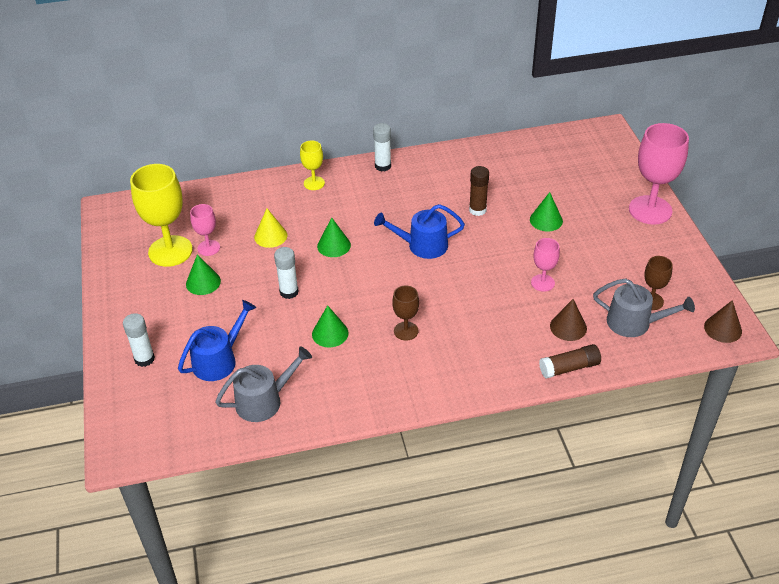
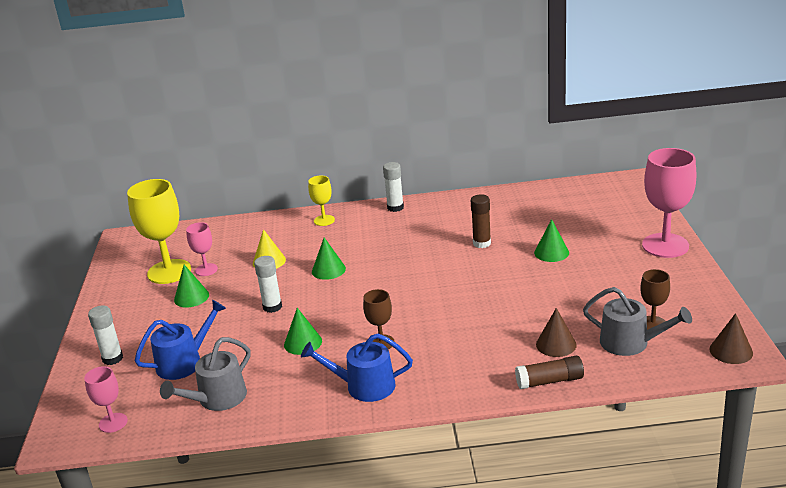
camera: 10 degrees right, 15 degrees down
(264, 401) = (217, 399): grey watering can -> grey watering can turned 150 degrees clockwise
(422, 245) = (418, 271): blue watering can -> blue watering can (364, 386)
(542, 283) = (536, 305): pink goblet -> pink goblet (113, 423)

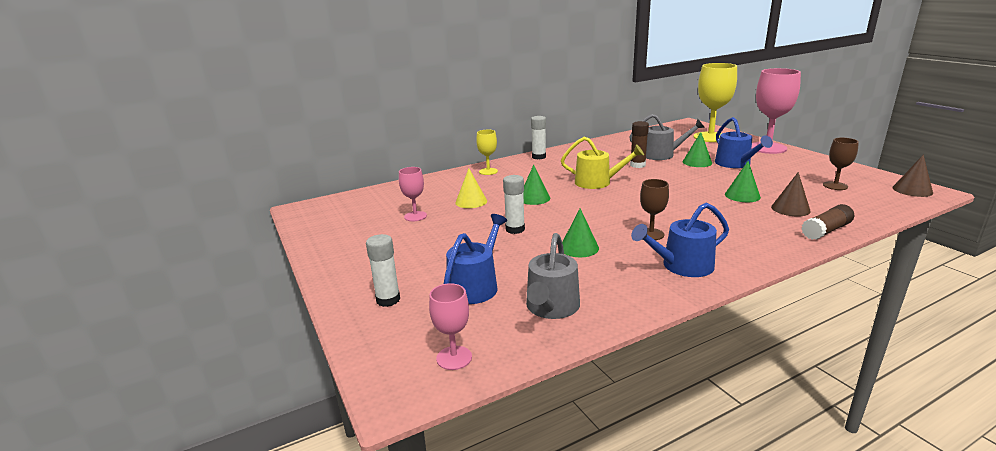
camera: 25 degrees left, 5 degrees down
(169, 272) = (377, 223): yellow goblet -> yellow goblet (710, 137)
(191, 297) = (423, 237): green cone -> green cone (742, 195)
(411, 261) = (597, 182): none -> yellow watering can
(590, 264) = (735, 164): none -> blue watering can
(630, 343) = (840, 198): grey watering can -> grey watering can (662, 155)

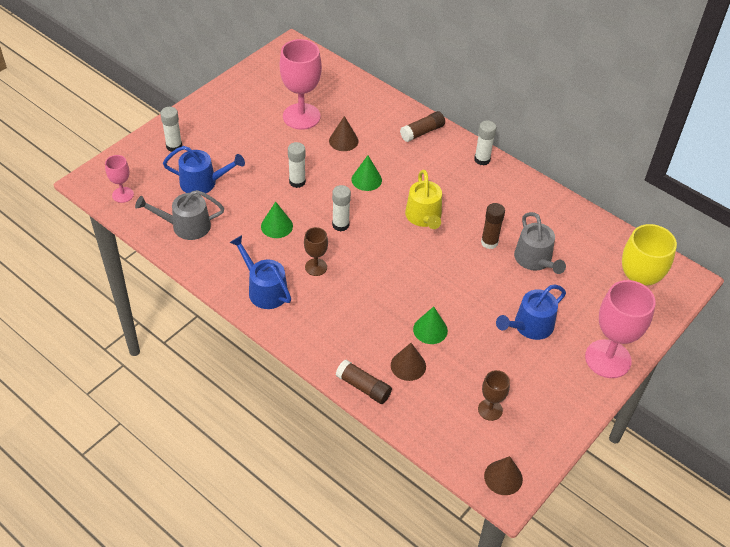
camera: 65 degrees right, 25 degrees up
(415, 216) = (301, 116): pink goblet -> pink goblet, size x1.93
(471, 201) = (343, 141): yellow cone -> brown cone
(488, 171) = (422, 132): yellow goblet -> brown glue stick
(592, 216) = (340, 225): none -> white glue stick
(697, 162) = (521, 292): green cone -> none

